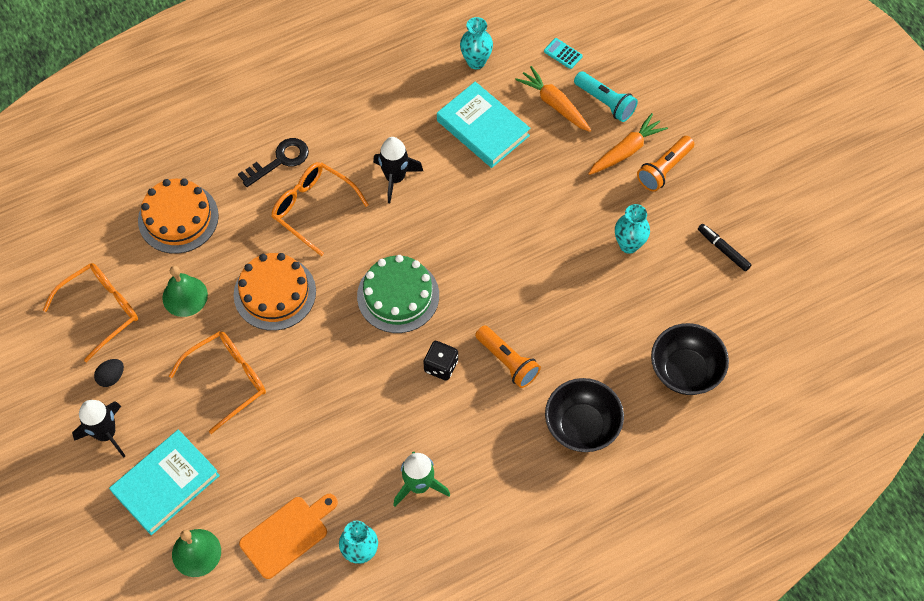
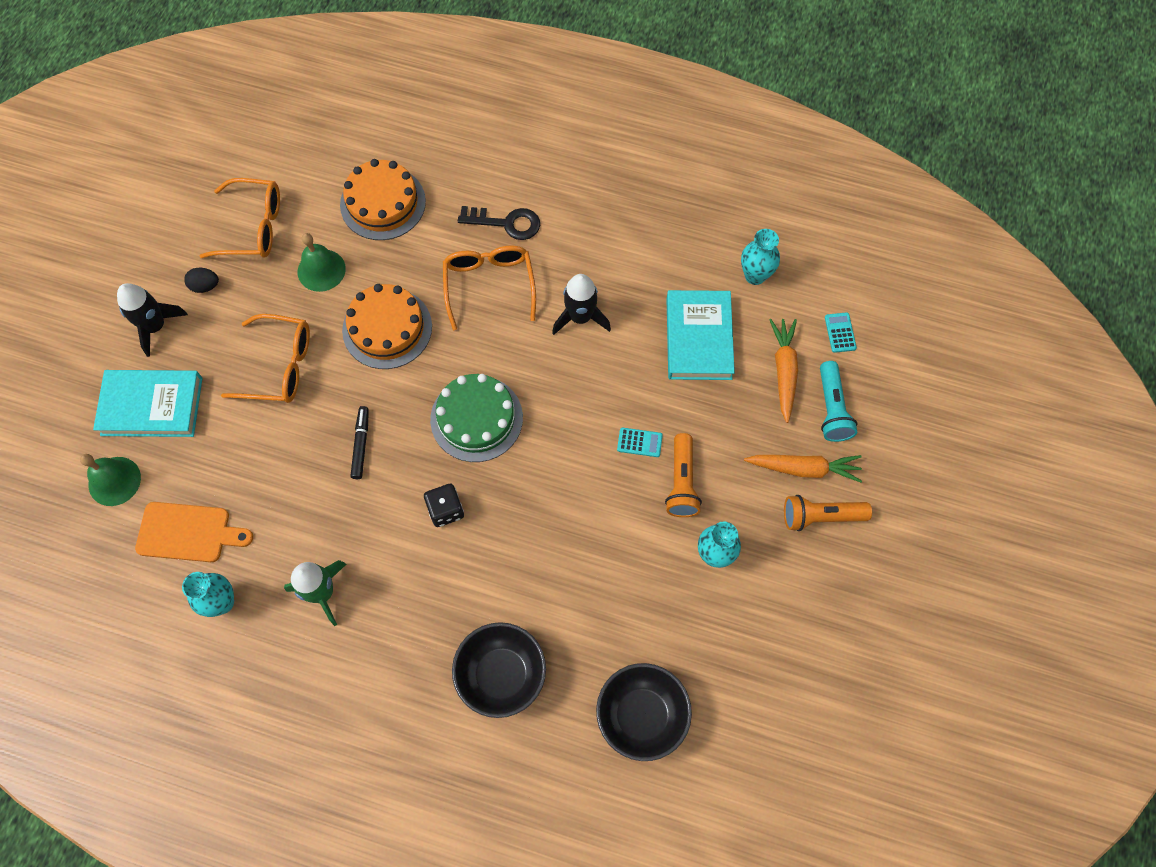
camera: 45 degrees right, 5 degrees up
(507, 362) = (502, 558): orange flashlight -> orange flashlight (681, 482)
(515, 220) = (639, 442): none -> turquoise calculator
(723, 249) = (796, 639): black marker -> black marker (361, 444)

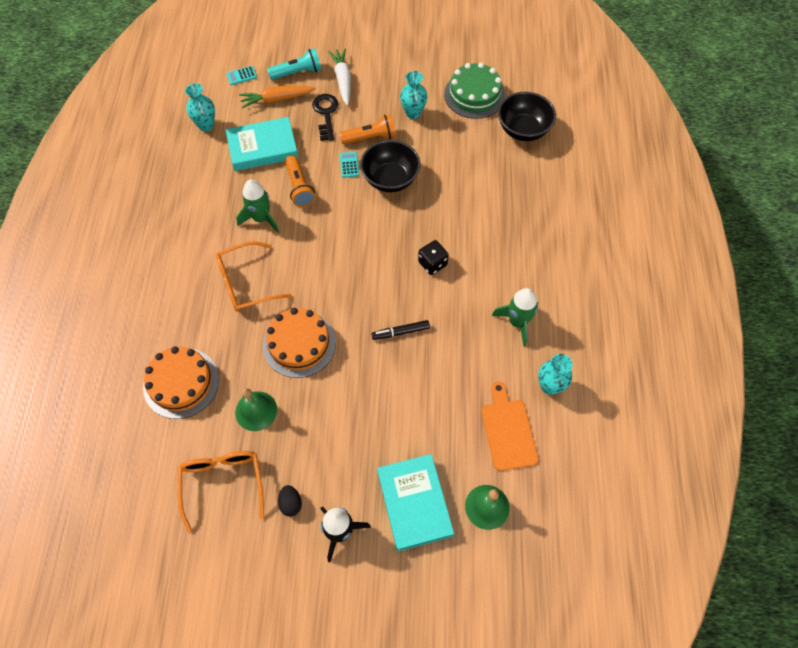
camera: 105 degrees left, 5 degrees down
(279, 366) = (352, 413): orange glasses -> none
(476, 418) = (358, 263): green cake -> green cake (474, 95)
(501, 675) = (529, 204): black bowl -> black bowl (390, 179)
(506, 223) = (187, 286): black key -> black key (326, 114)
(580, 317) = (261, 218): black rocket -> green rocket
(804, 469) = (343, 80): orange carrot -> white carrot
(820, 516) = (371, 68): orange flashlight -> orange flashlight (299, 187)

